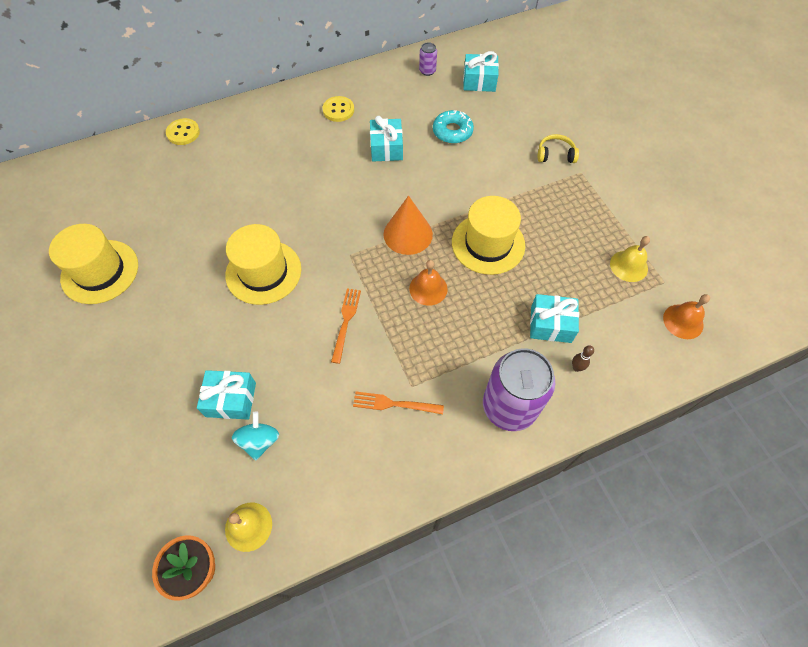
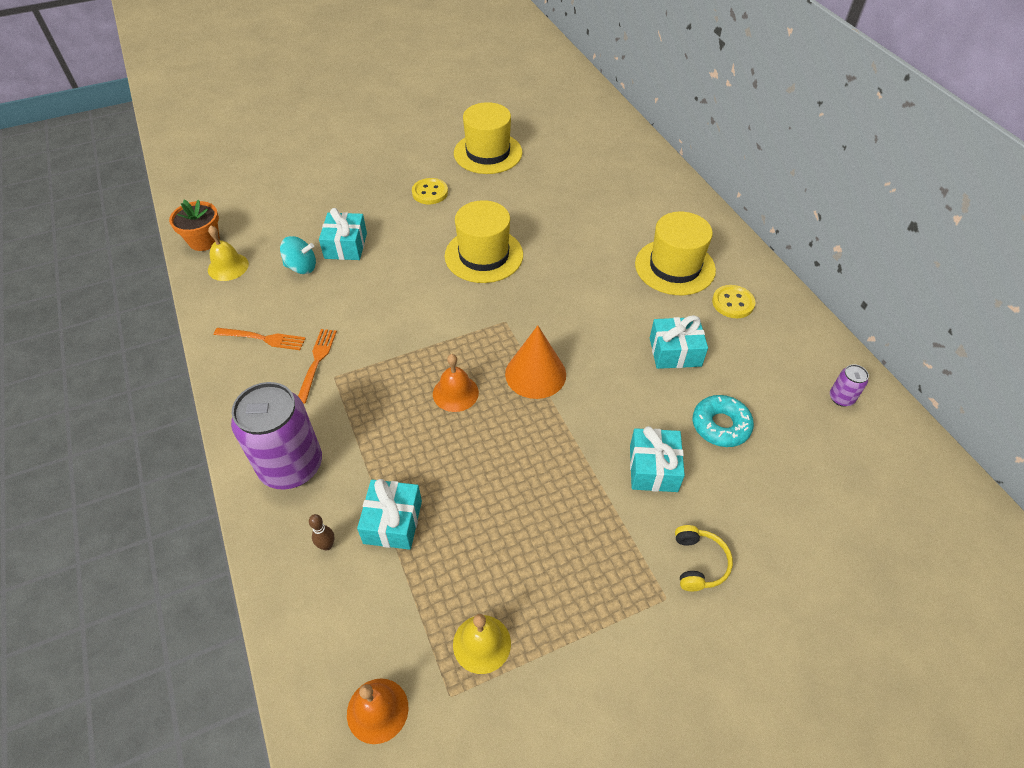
camera: 90 degrees right, 10 degrees down
(183, 133) = (666, 181): yellow button -> yellow button (430, 192)
(346, 321) = (418, 321): orange fork -> orange fork (263, 338)
(479, 81) = (840, 465): turquoise gift -> turquoise gift (653, 468)
(488, 244) = (521, 458): yellow hat -> yellow hat (675, 267)

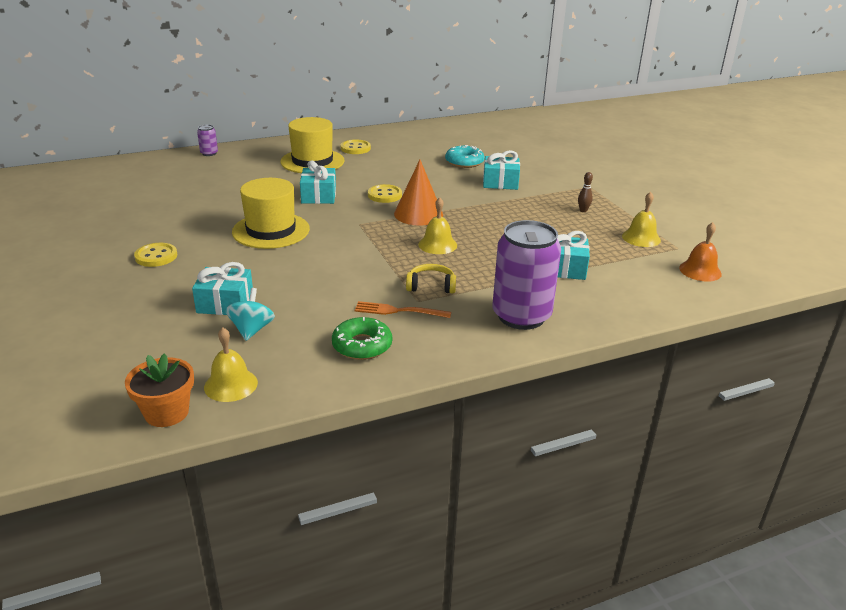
camera: 90 degrees left, 20 degrees down
(263, 338) = (362, 345): orange fork -> green donut
(327, 545) = (591, 295): brown bowling pin -> brown bowling pin (583, 210)
(455, 393) = (437, 244): orange bell -> yellow bell
(488, 153) = (105, 225): yellow hat -> none
(586, 340) = (384, 195): none -> yellow button
(675, 352) = (400, 168): turquoise gift -> turquoise gift (318, 196)
(698, 563) = (564, 176): yellow headphones -> yellow headphones (431, 286)
(841, 398) = (441, 132): purple can -> purple can (209, 153)

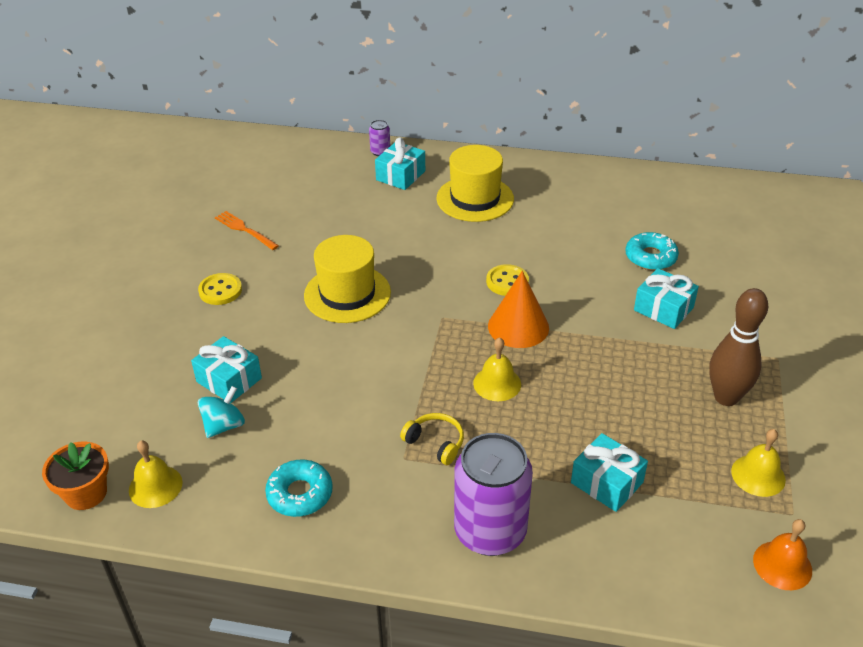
camera: 35 degrees right, 10 degrees up
(318, 196) = (436, 257): turquoise gift -> turquoise gift (400, 175)
(355, 148) = (540, 191): yellow button -> none
(362, 345) = (300, 494): green donut -> turquoise donut
(398, 311) = (372, 463): orange fork -> orange fork (244, 230)
(583, 210) = (726, 397): brown bowling pin -> brown bowling pin, size x2.47

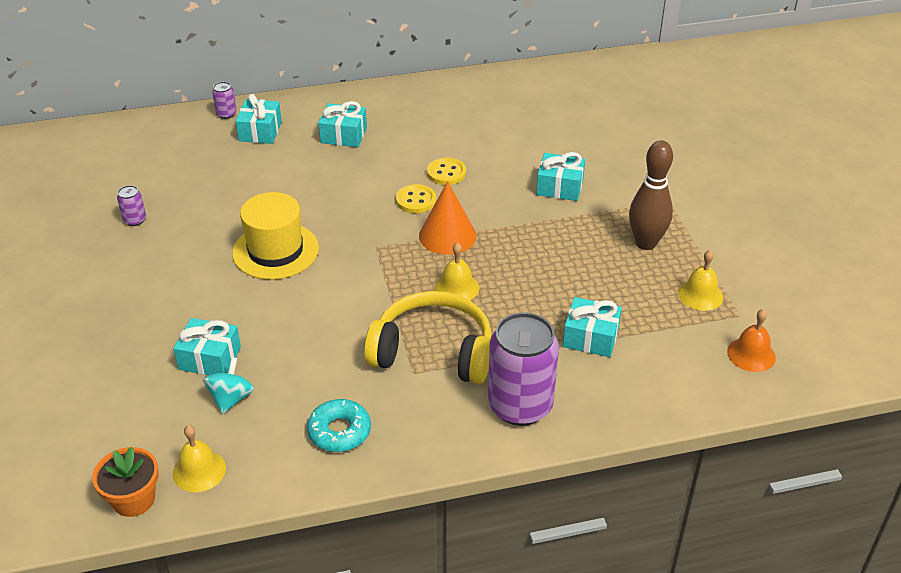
camera: 25 degrees left, 0 degrees up
(220, 290) = (147, 282): yellow button -> yellow button (446, 173)
(244, 230) = (135, 220): orange fork -> purple can
(435, 443) = (433, 352): yellow headphones -> yellow headphones, size x2.21
(475, 199) = (343, 135): yellow hat -> turquoise gift
(650, 257) = (526, 147): turquoise donut -> none

